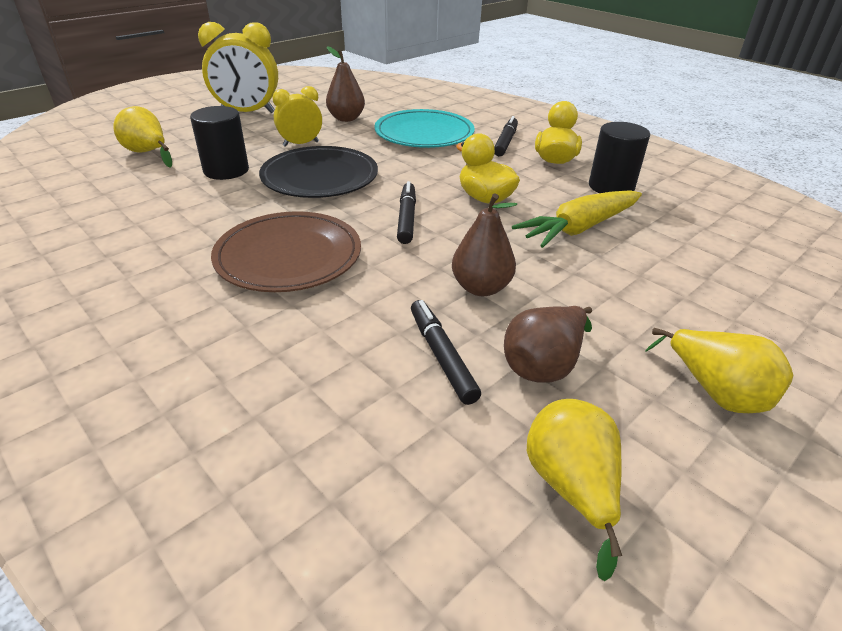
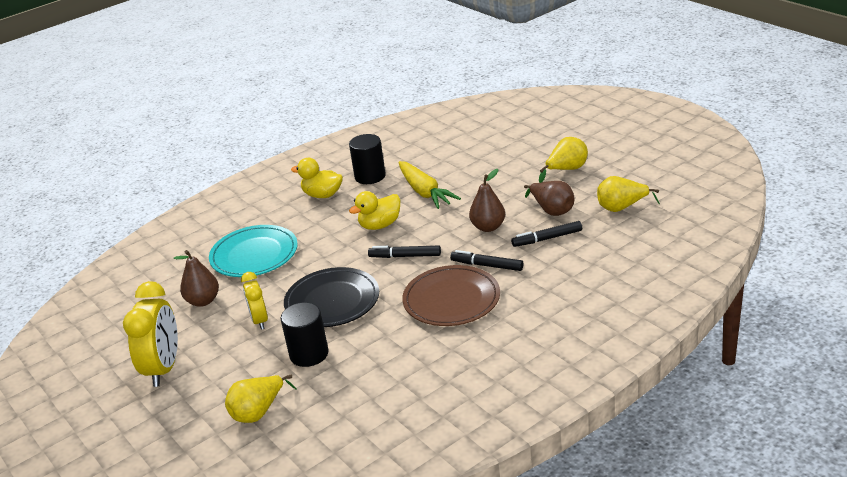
camera: 80 degrees left, 5 degrees down
(505, 142) = (283, 215): black marker -> black marker (487, 265)

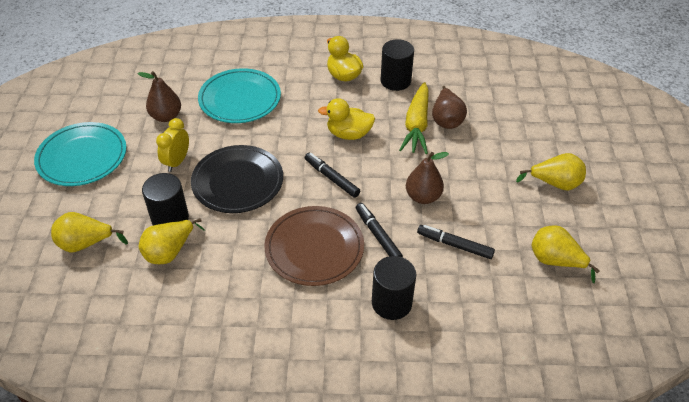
camera: 35 degrees right, 15 degrees up
(164, 368) = (82, 157): yellow clock -> turquoise plate
(340, 371) = (170, 252): none -> yellow pear
(549, 292) = (391, 303): none -> black cylinder
(552, 210) = (492, 218): brown pear -> brown pear (446, 120)

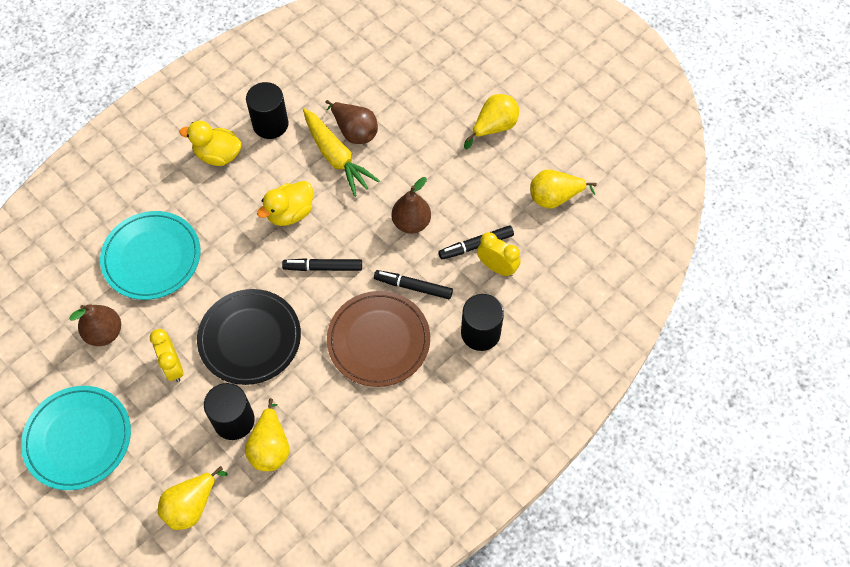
camera: 45 degrees left, 15 degrees up
(454, 271) = (497, 267): none -> yellow clock

